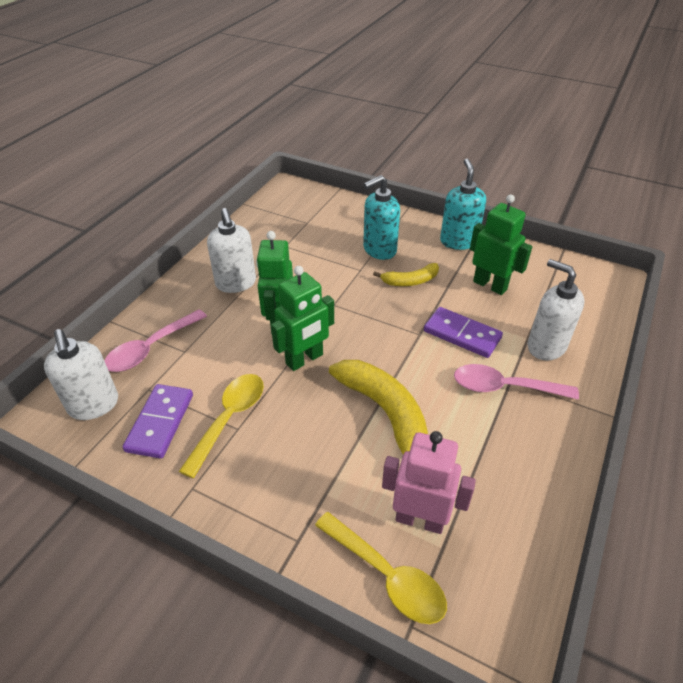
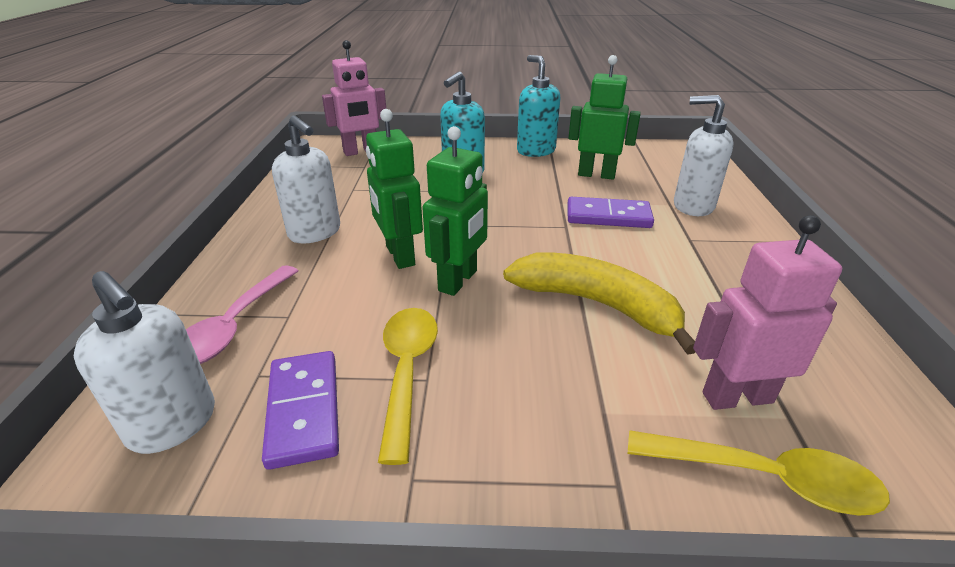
camera: 25 degrees left, 10 degrees down
(313, 204) = (361, 152): none -> pink robot
(410, 281) = (517, 188): yellow banana -> none
(504, 387) = (691, 246): pink spoon -> none

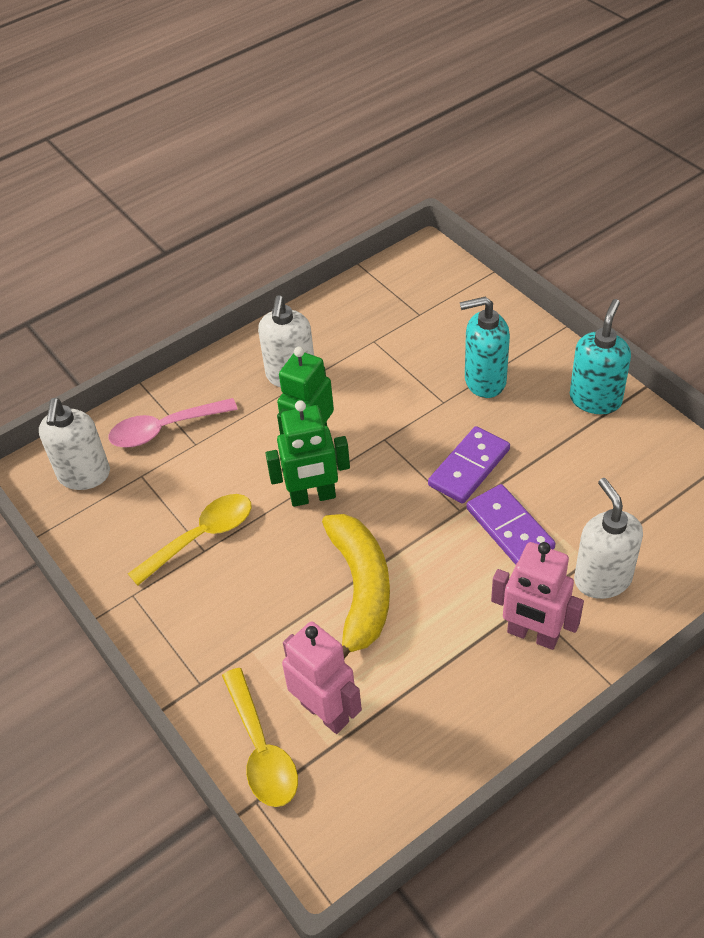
camera: 55 degrees right, 15 degrees up
(304, 410) = (135, 517): purple domino -> purple domino (469, 467)
(361, 152) = (443, 289): pink robot -> pink robot (532, 635)
(596, 175) = (592, 475): green robot -> none

